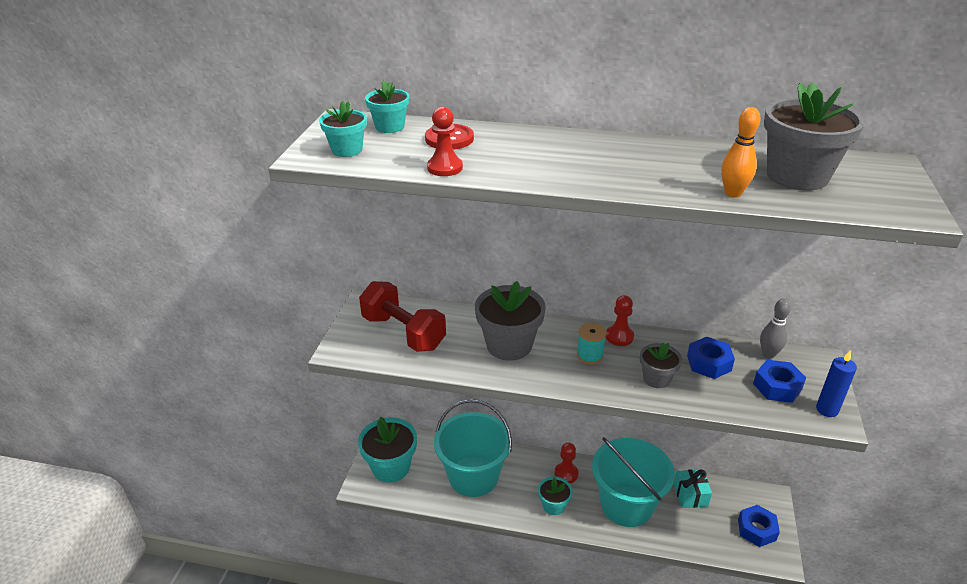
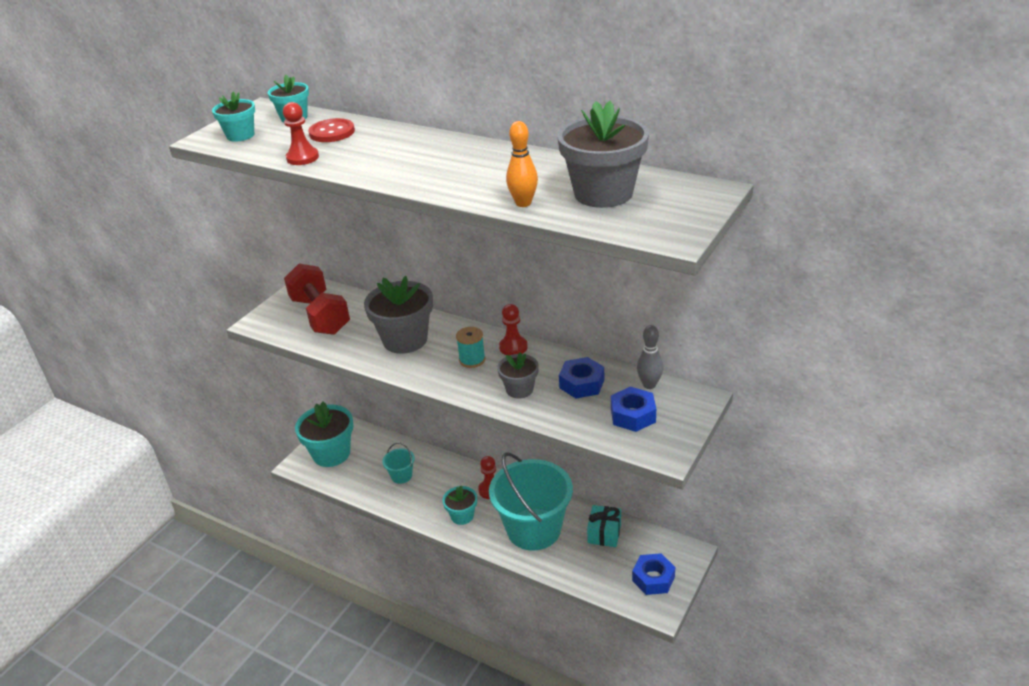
camera: 20 degrees right, 0 degrees up
(473, 476) = (401, 476): turquoise bucket -> turquoise bucket, size x0.42
(827, 409) = (666, 443): blue candle -> none

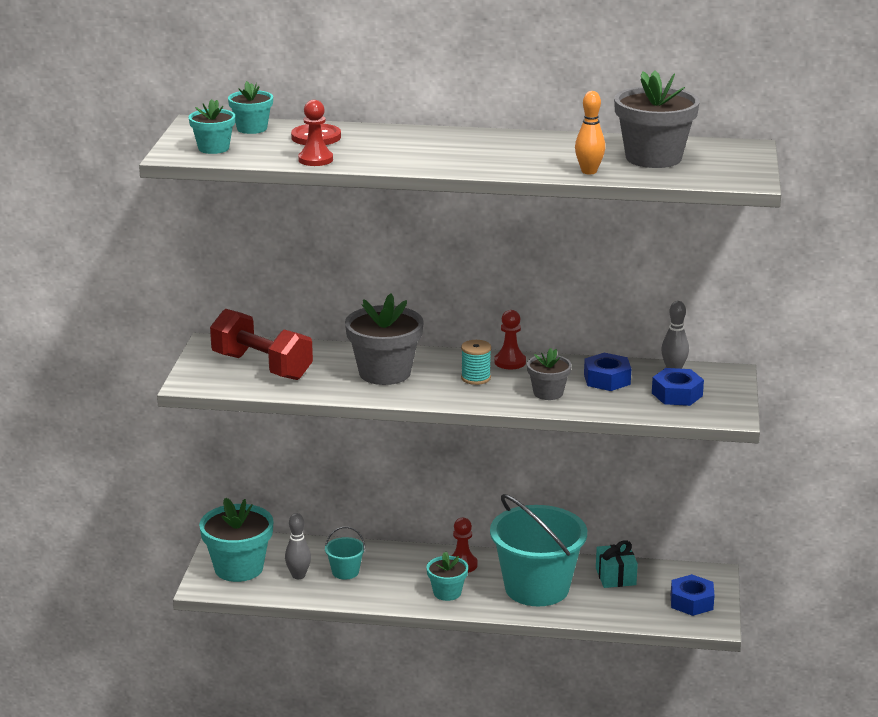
camera: 25 degrees left, 10 degrees down
(367, 471) = (298, 576): none -> grey bowling pin

